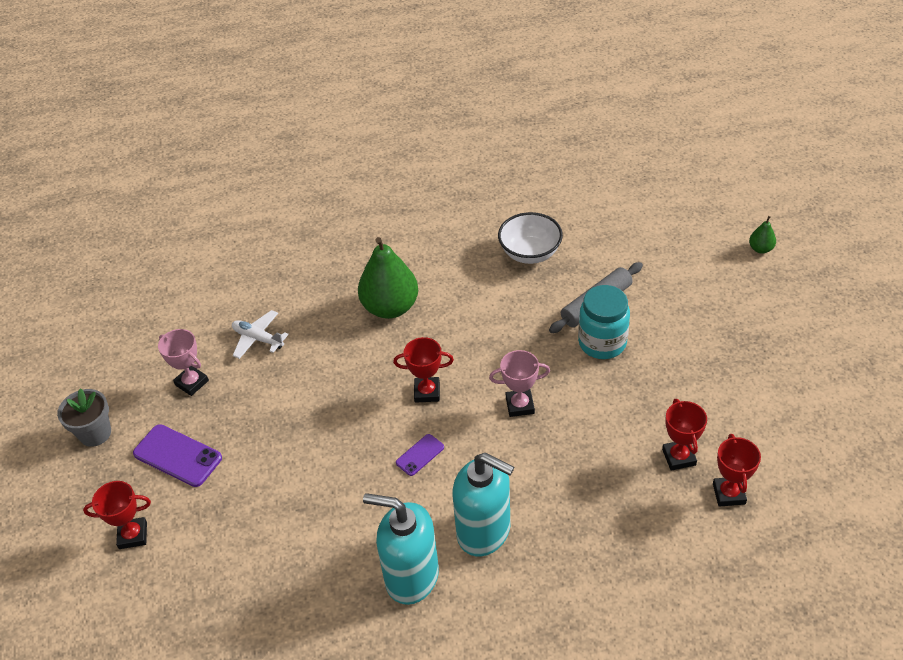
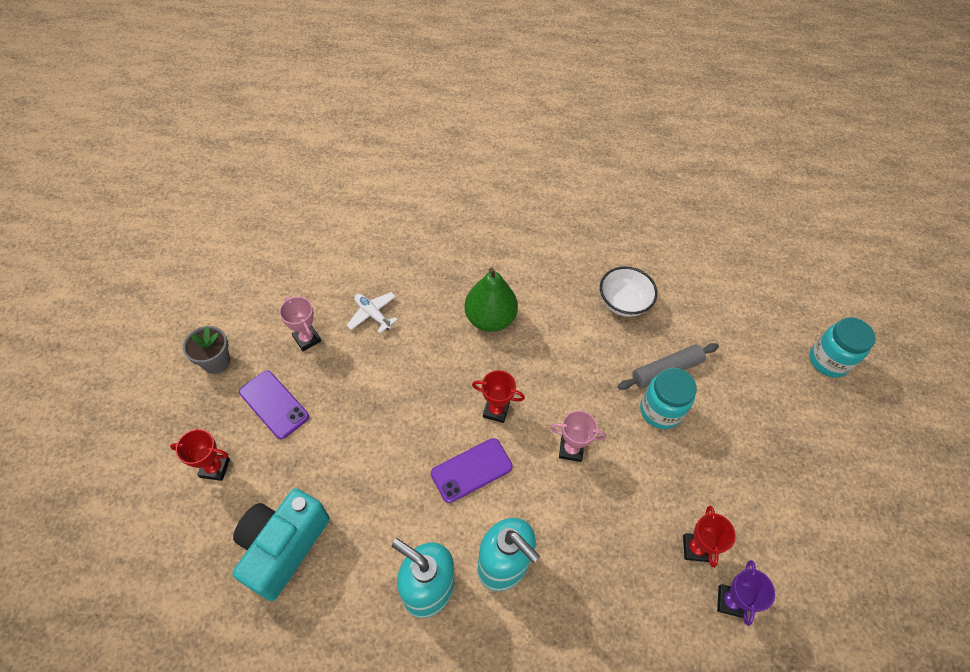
camera: 10 degrees right, 10 degrees up
(238, 586) = (283, 547): none -> turquoise camera
(420, 455) = (471, 470): purple phone -> purple phone, size x1.79
(729, 494) = (730, 601): red trophy -> purple trophy
(760, 249) = (828, 361): green pear -> turquoise jar

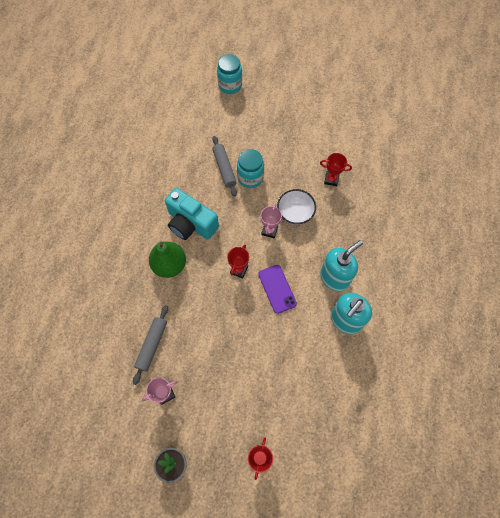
camera: 80 degrees left, 10 degrees up
(274, 404) = (216, 417): purple phone -> none
(283, 547) = (316, 407): turquoise camera -> turquoise camera (191, 224)
(373, 314) = (152, 345): white plane -> grey rolling pin
(623, 303) = (171, 181): white bowl -> white bowl (295, 213)
(730, 601) = (358, 170): purple trophy -> none

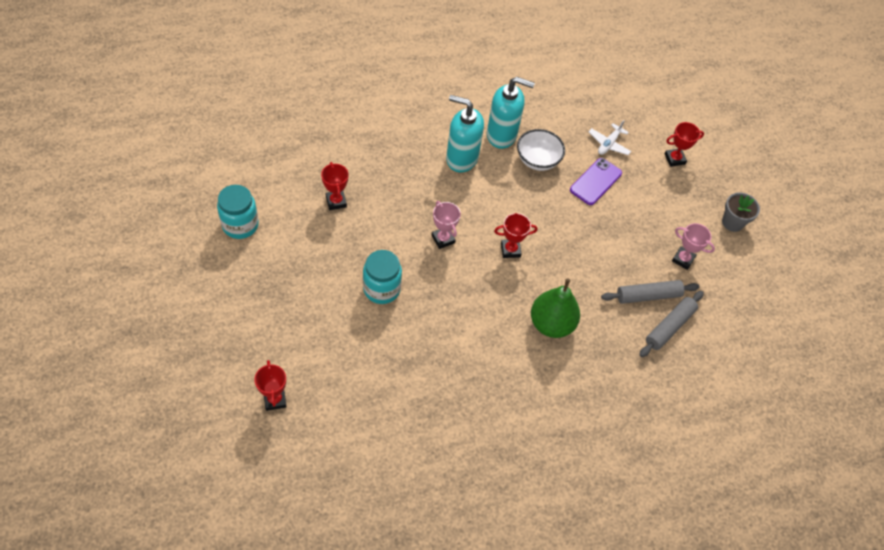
camera: 125 degrees left, 10 degrees down
(191, 224) = (485, 327): turquoise camera -> none
(209, 99) = (275, 399): none -> red trophy
(224, 168) = (384, 325): grey rolling pin -> grey rolling pin (669, 327)
(230, 85) = (235, 382): turquoise jar -> turquoise jar (240, 225)
(269, 230) = (443, 239): pink trophy -> pink trophy turned 75 degrees clockwise
(277, 289) = (508, 205): purple phone -> purple phone (595, 181)
(295, 213) = (404, 222): white bowl -> white bowl (537, 160)
(300, 406) = (608, 144): none -> white plane

